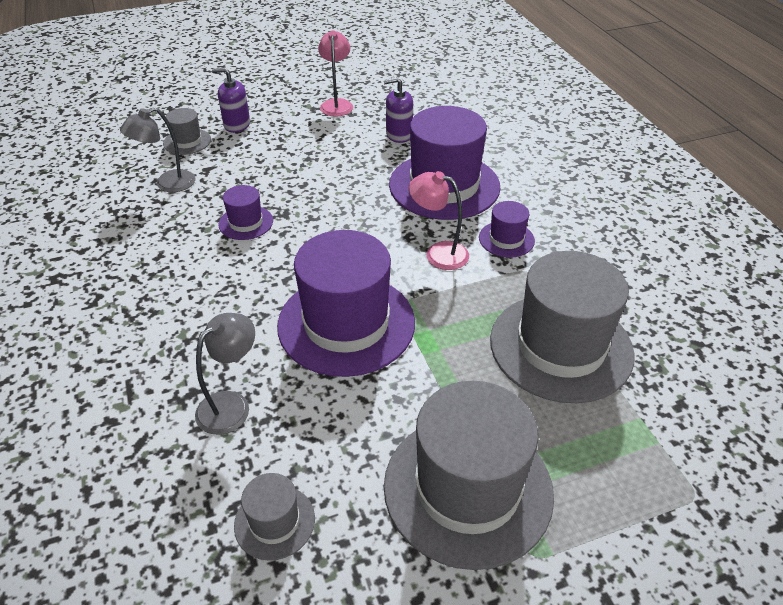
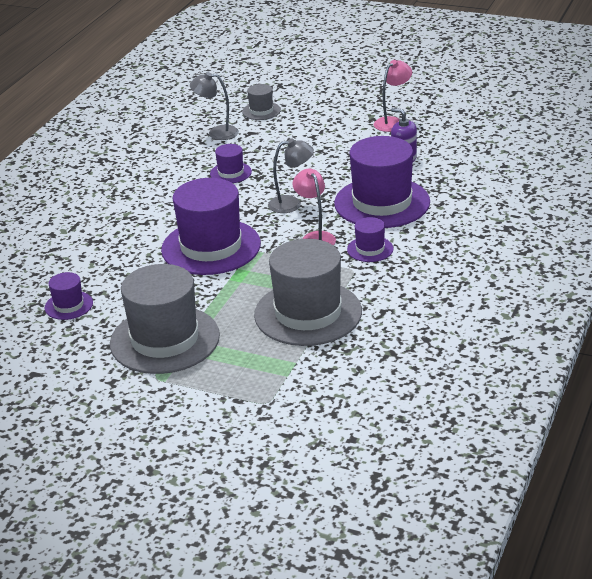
camera: 45 degrees right, 10 degrees down
(231, 405) = (109, 254): grey lamp -> grey lamp (292, 204)
(237, 125) = (306, 111): purple soap dispenser -> none
(274, 522) = (68, 305): grey hat -> purple hat

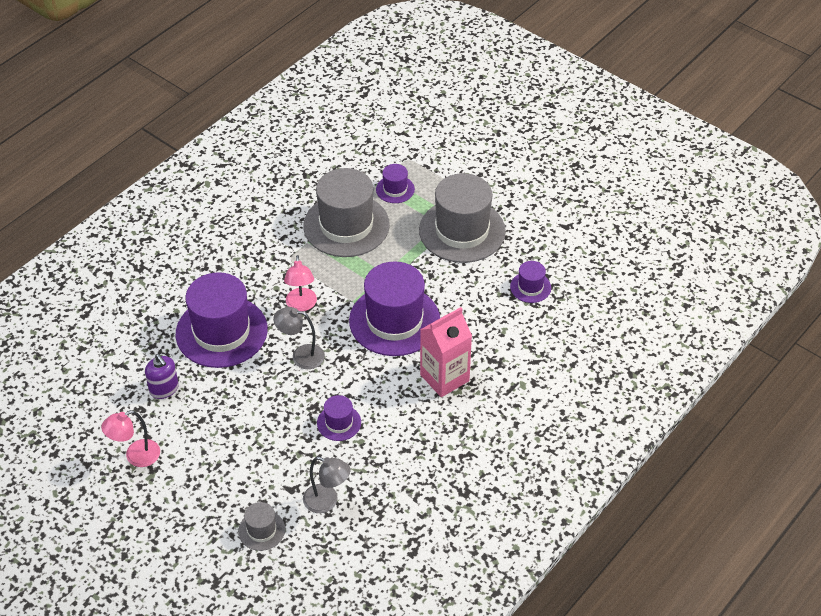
camera: 165 degrees left, 15 degrees up
(143, 219) = (444, 378): none -> pink carton
(370, 249) = (264, 277): purple hat -> purple hat (395, 189)

